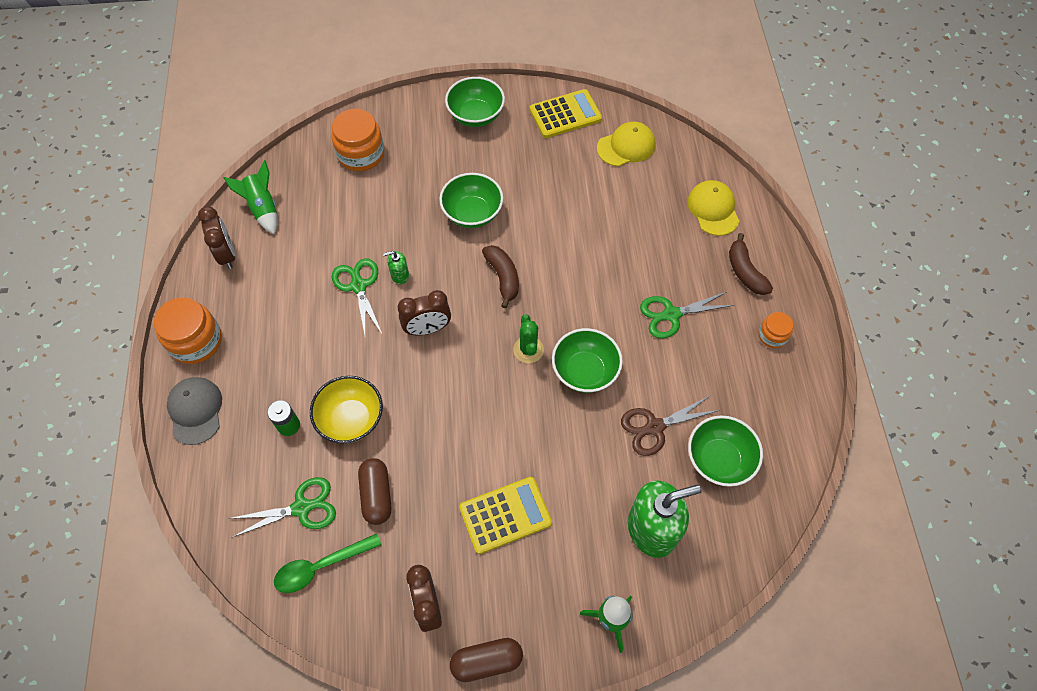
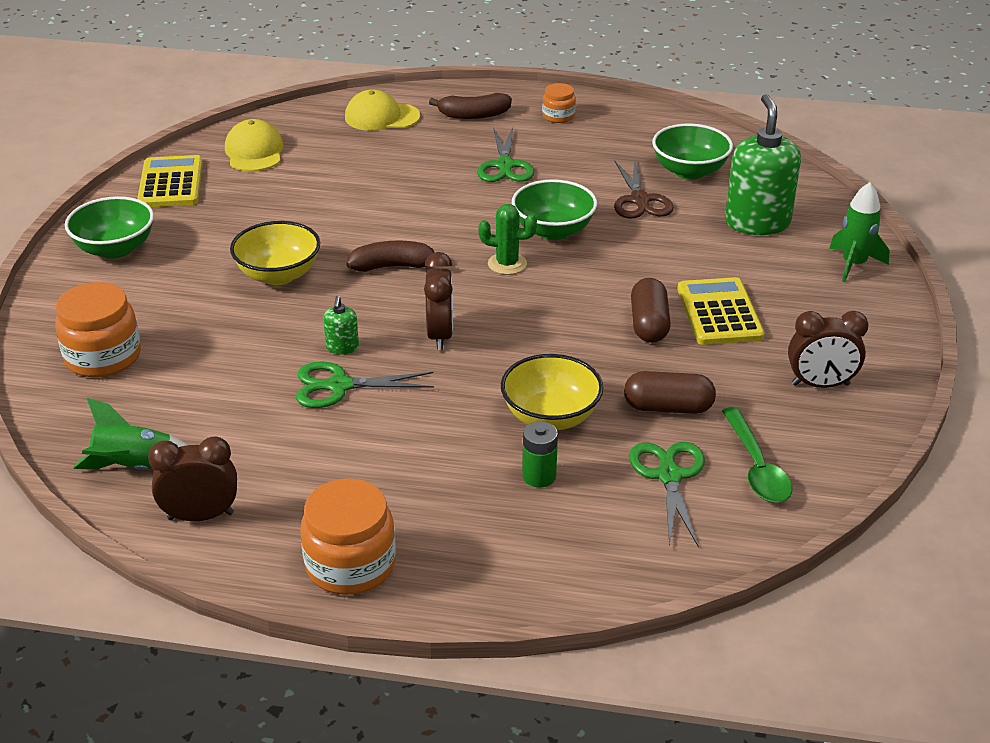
camera: 75 degrees left, 25 degrees down
(195, 411) = (478, 574): grey cap -> none
(472, 213) = (278, 275): green bowl -> yellow bowl
(486, 661) = (891, 351): brown capsule -> brown capsule (649, 324)

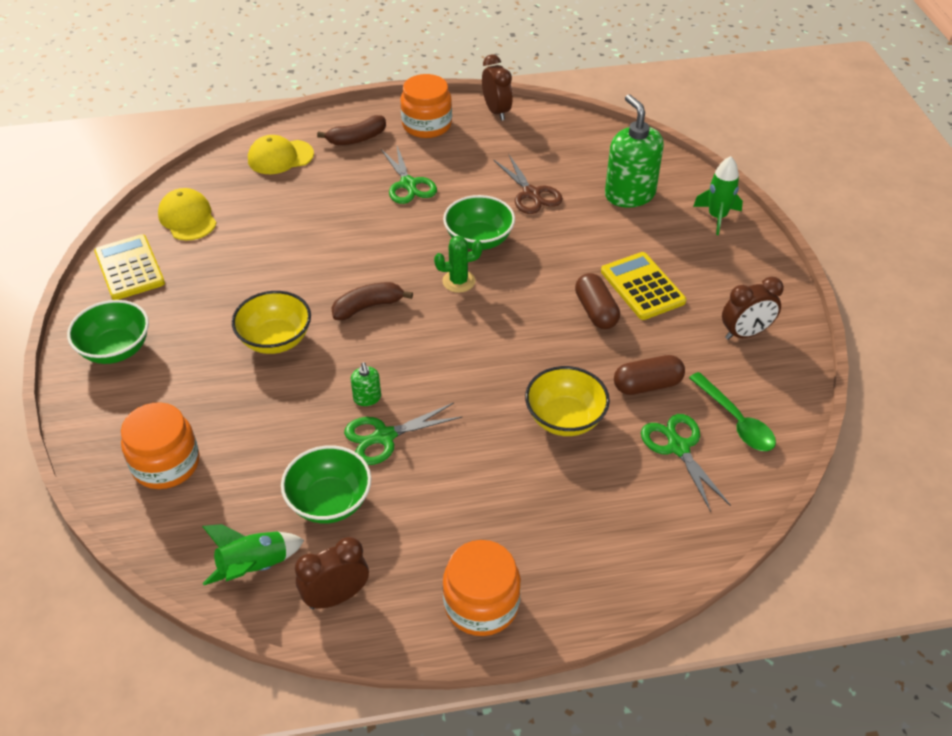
camera: 20 degrees left, 10 degrees up
(440, 335) = (440, 364): brown clock -> brown clock (496, 111)
(539, 476) = (583, 476): green battery -> none
(558, 116) = (427, 125): orange jar -> orange jar, size x1.80
(689, 171) = (555, 157): green bowl -> green bowl (329, 502)

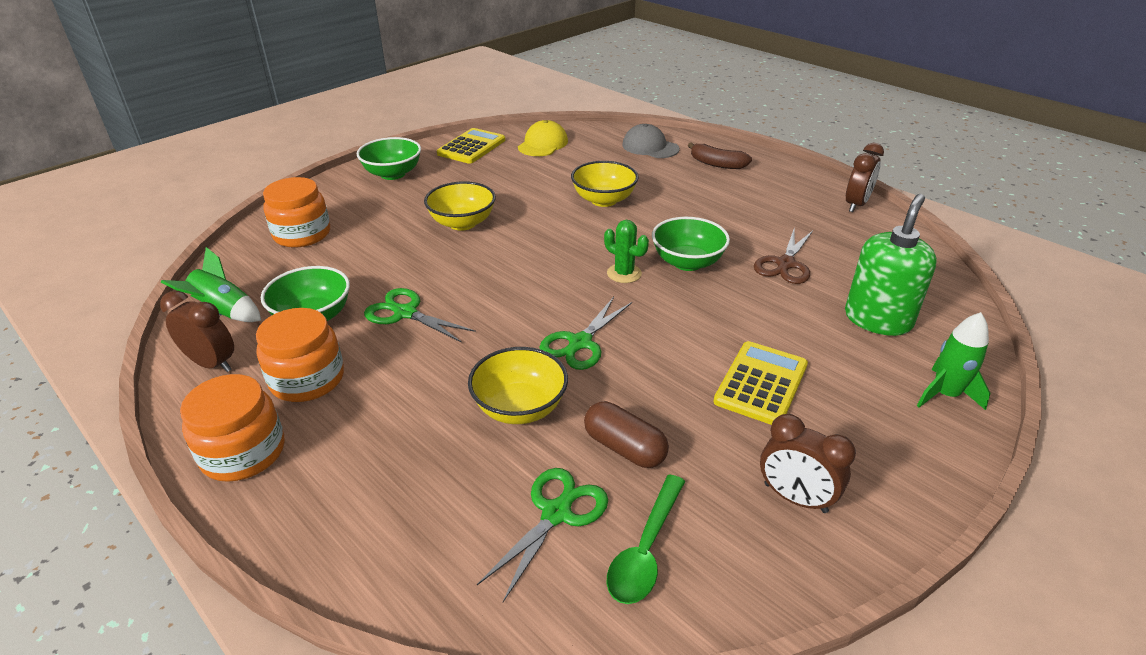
camera: 55 degrees right, 10 degrees down
(280, 157) = (650, 147): yellow cap -> grey cap
(338, 234) = (604, 200): none -> yellow bowl
(367, 398) = (440, 287): green soap dispenser -> none
(368, 307) = (541, 245): brown banana -> none
(408, 184) = (702, 204): green scissors -> green scissors (580, 343)
(427, 125) = (782, 183): orange jar -> orange jar (307, 379)
(595, 311) = (686, 366): brown capsule -> none

